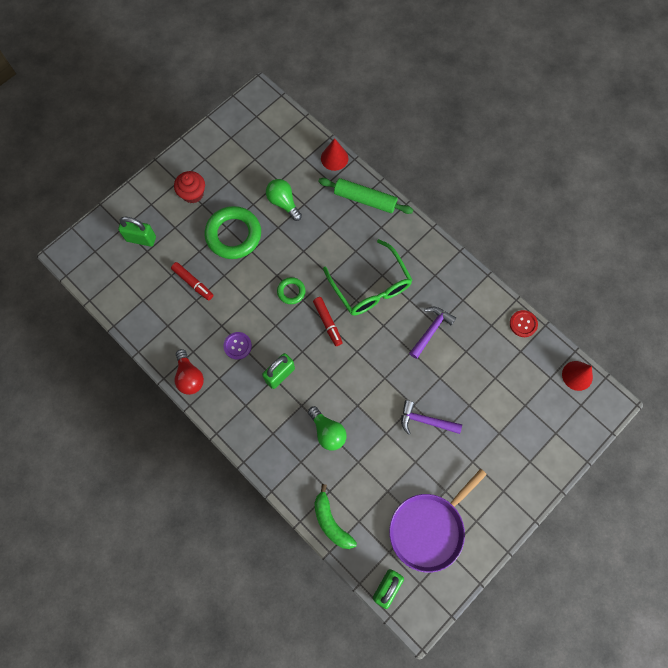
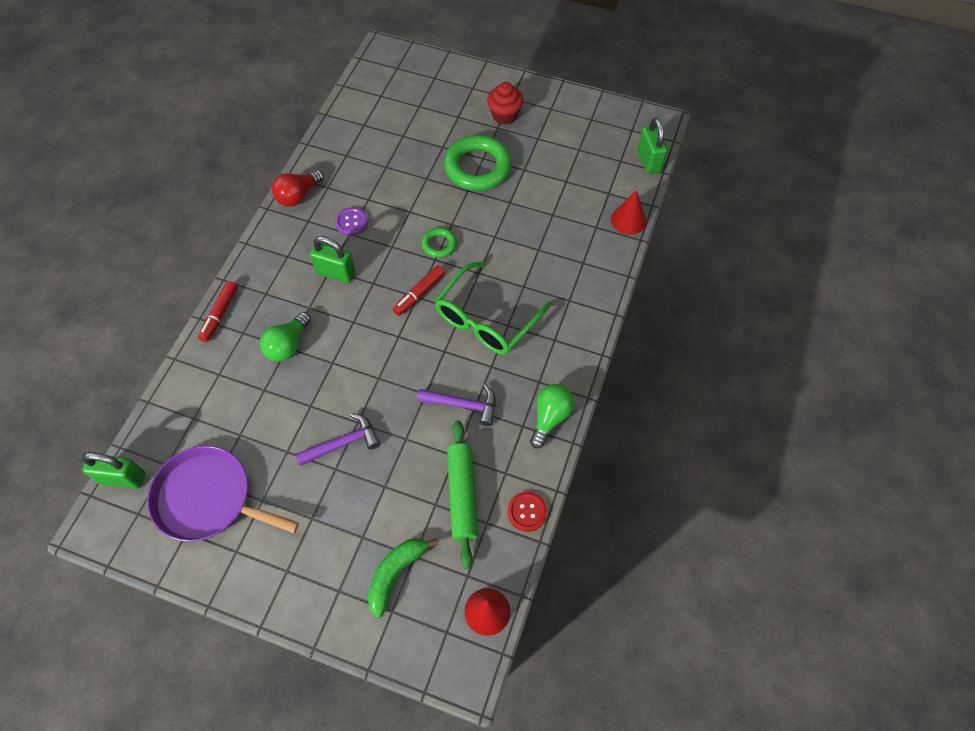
camera: 65 degrees right, 10 degrees down
(141, 239) = (430, 96): green padlock -> green padlock (648, 161)
(193, 283) = (403, 156): red marker -> red marker (220, 314)
(283, 203) = (542, 195): green light bulb -> green light bulb (550, 417)
(331, 522) = (183, 390): green banana -> green banana (396, 574)
(365, 199) = (595, 270): green rolling pin -> green rolling pin (462, 495)
(425, 421) = (343, 443): purple hammer -> purple hammer turned 75 degrees clockwise

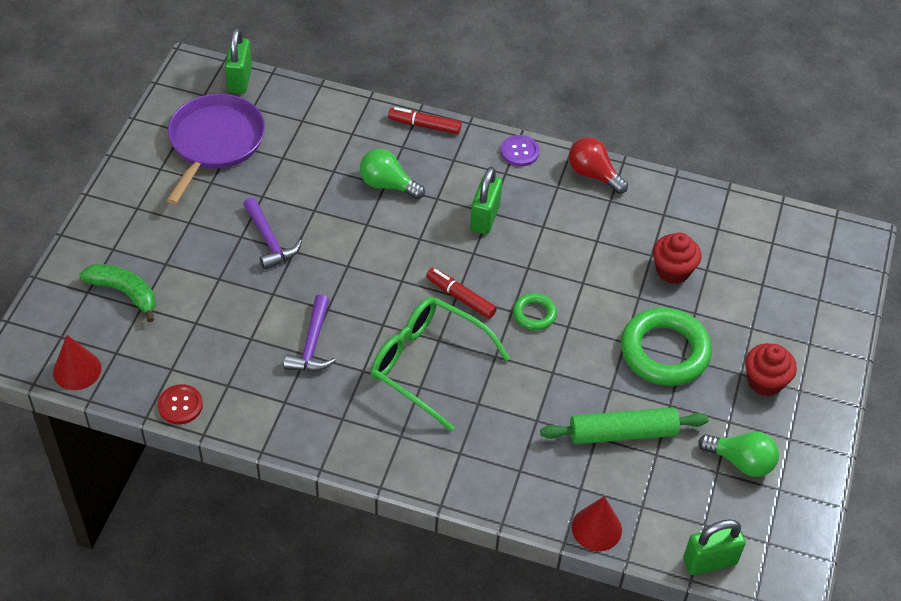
camera: 85 degrees right, 10 degrees down
(351, 222) = (559, 227): purple button -> purple button (519, 152)
(402, 155) = (672, 271): none -> red cupcake
(462, 495) = (204, 346): green rolling pin -> green rolling pin (622, 433)
(550, 417) = (294, 429): green light bulb -> green light bulb (741, 461)

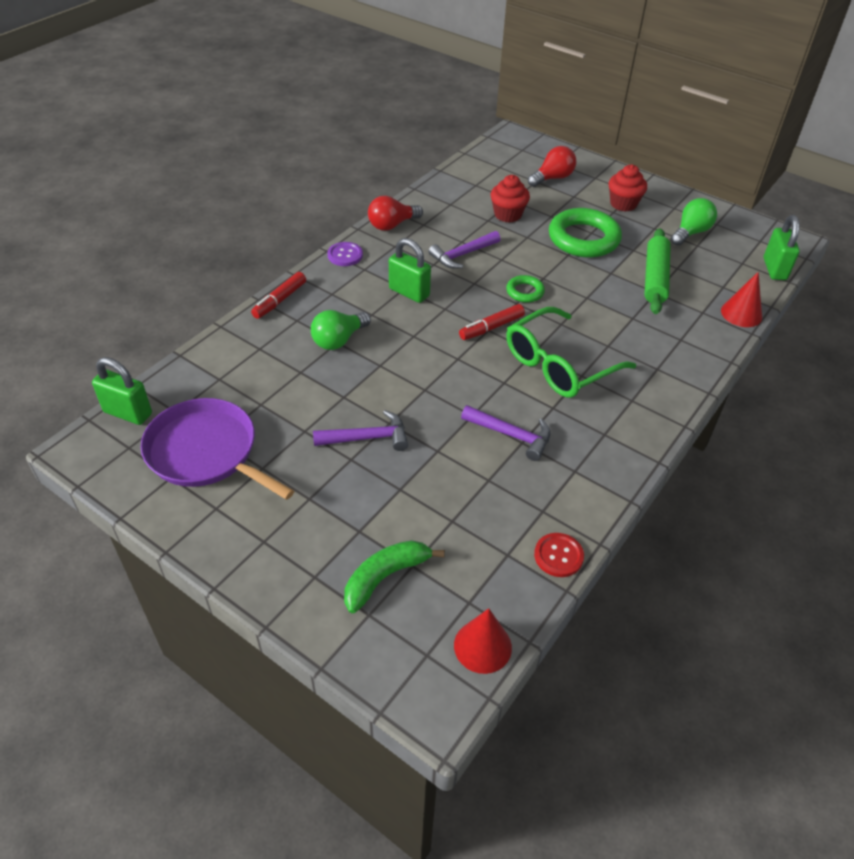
camera: 70 degrees left, 5 degrees down
(572, 247) = (462, 255): none -> purple hammer
(779, 299) = (552, 178): none -> red light bulb

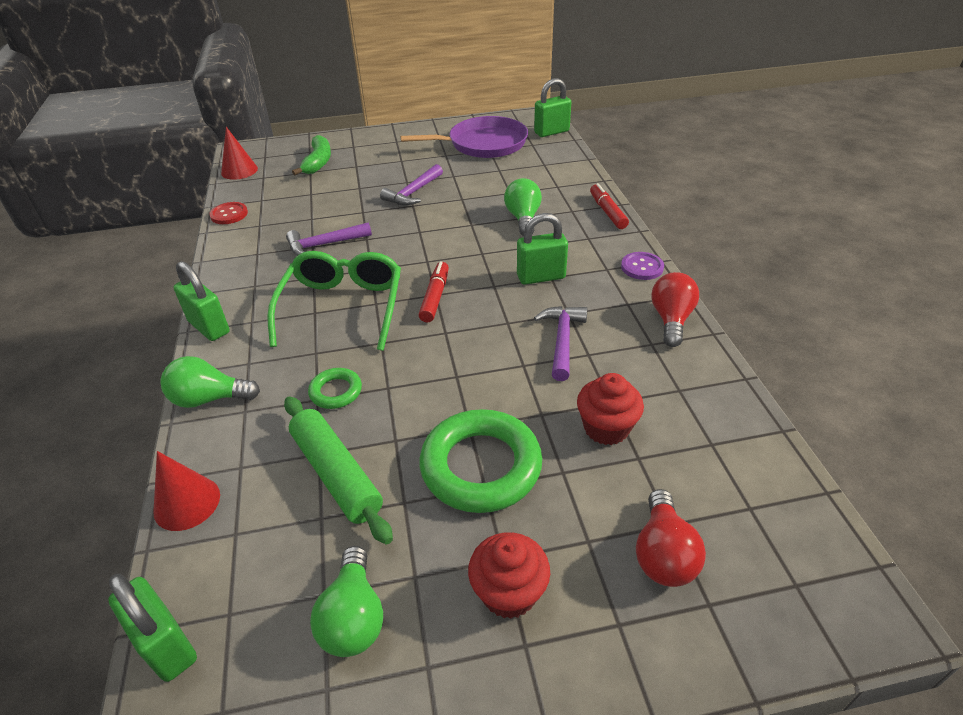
camera: 135 degrees right, 5 degrees down
(525, 292) = (453, 347): green ring -> green ring (336, 392)
(667, 417) = (209, 327): none -> green padlock
(698, 361) = (209, 399): none -> green light bulb

